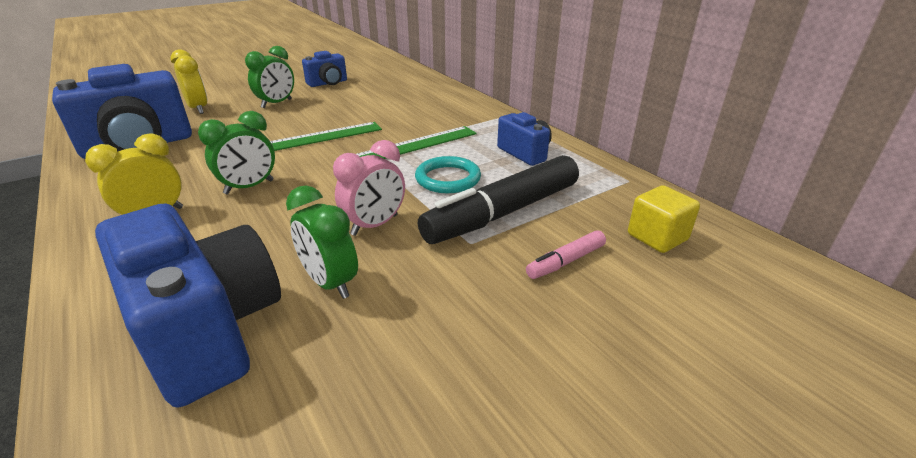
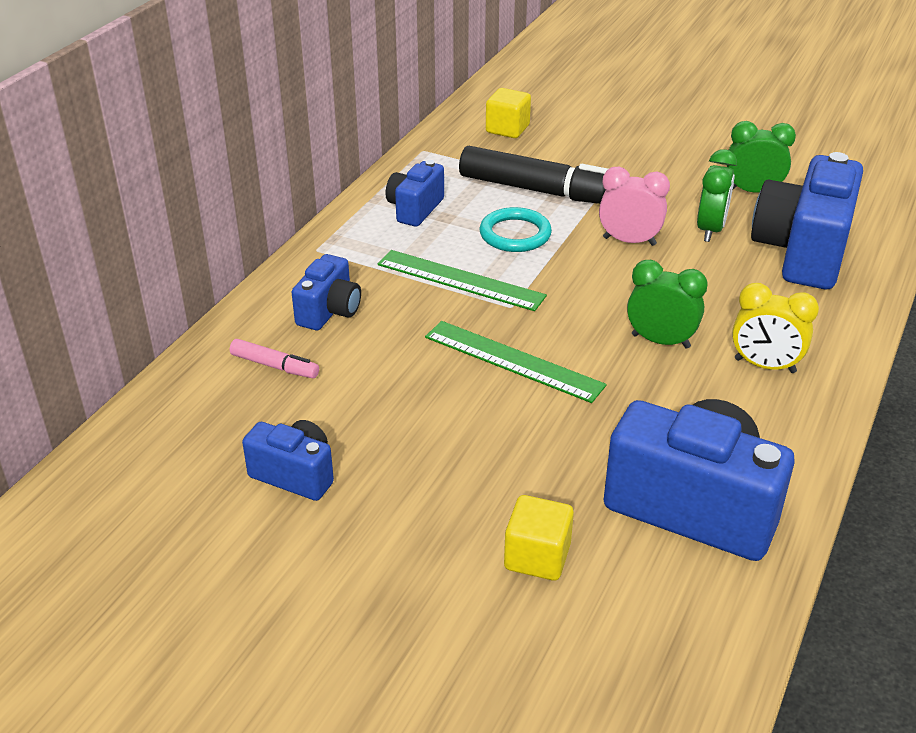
camera: 120 degrees left, 5 degrees up
(198, 109) = (537, 557): yellow clock -> yellow cube
(276, 103) = (438, 475): green clock -> green clock (752, 191)
(433, 108) = (329, 311): none -> blue camera
(565, 261) = (578, 154): pink marker -> pink marker (275, 366)

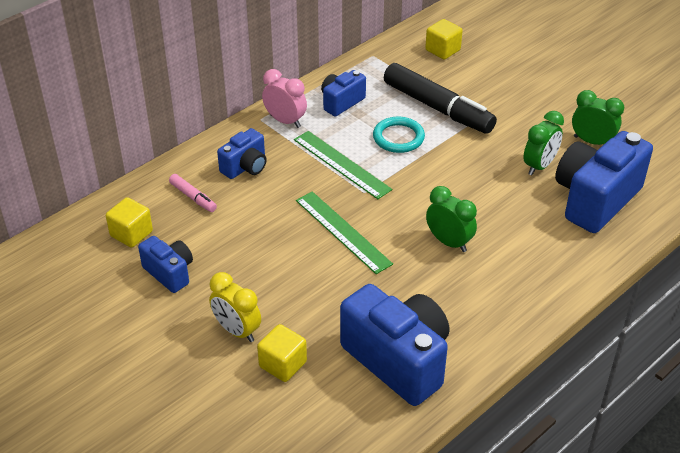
camera: 20 degrees right, 5 degrees up
(207, 435) = (131, 234): none -> yellow cube
(629, 241) = (475, 161): pink clock -> pink clock (285, 121)
(764, 366) = (509, 278): yellow clock -> yellow clock (237, 331)

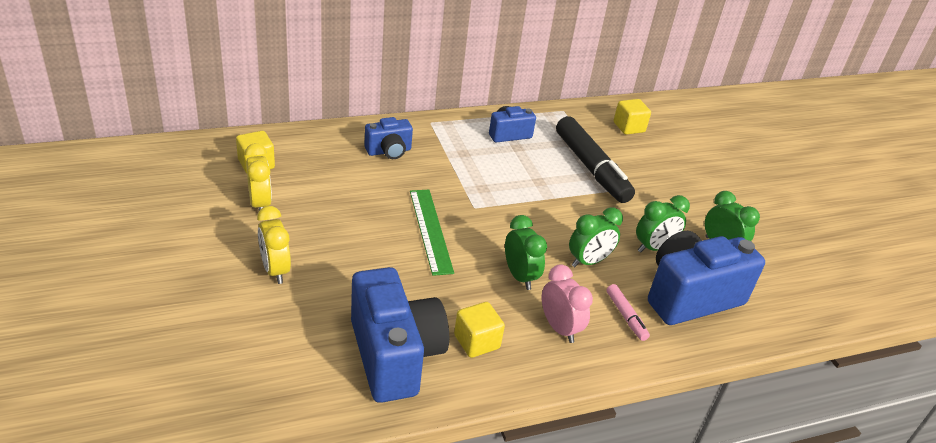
camera: 20 degrees right, 5 degrees down
(169, 273) = (260, 204): blue camera -> yellow clock
(193, 197) = (327, 157): pink marker -> pink marker (626, 316)
(283, 364) = (290, 314): yellow cube -> yellow cube (476, 342)
(285, 121) = (450, 131): pink clock -> pink clock (559, 328)
(341, 164) = (471, 179): green ruler -> none
(398, 137) = (538, 177): turquoise ring -> none
(495, 203) = (588, 261): none -> green clock

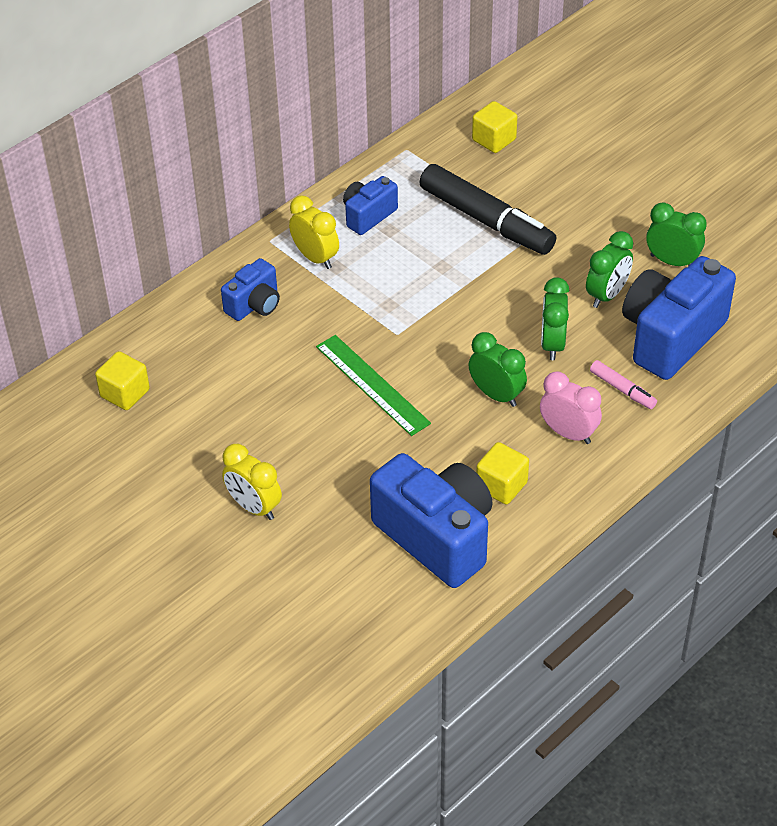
camera: 20 degrees left, 10 degrees up
(260, 204) = (173, 440): yellow clock -> yellow clock (315, 258)
(588, 261) = (552, 344): green clock -> green clock turned 150 degrees clockwise

